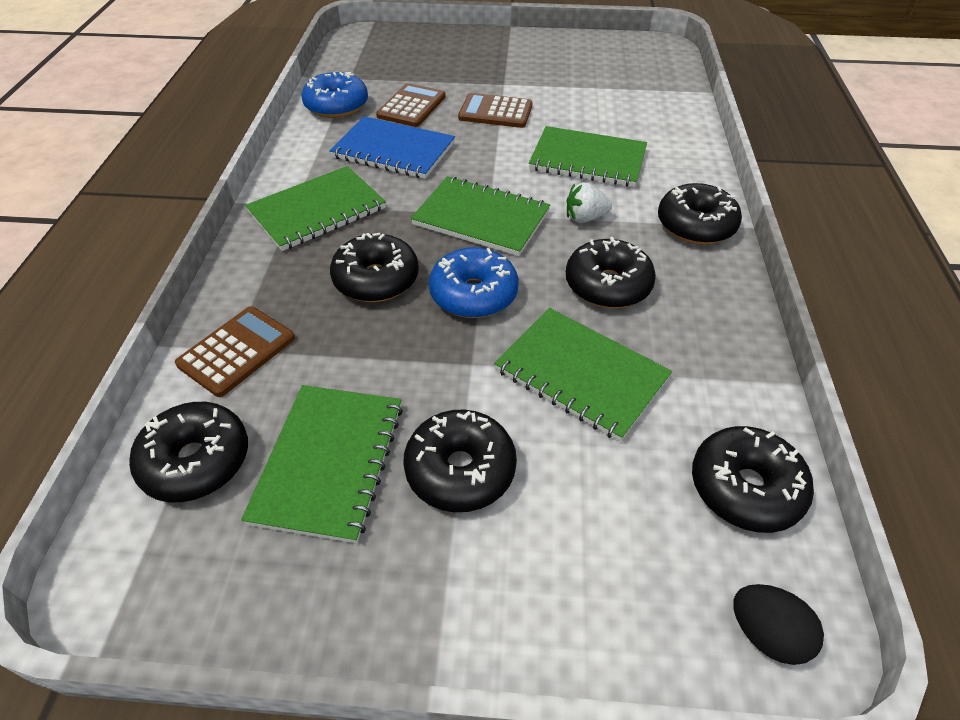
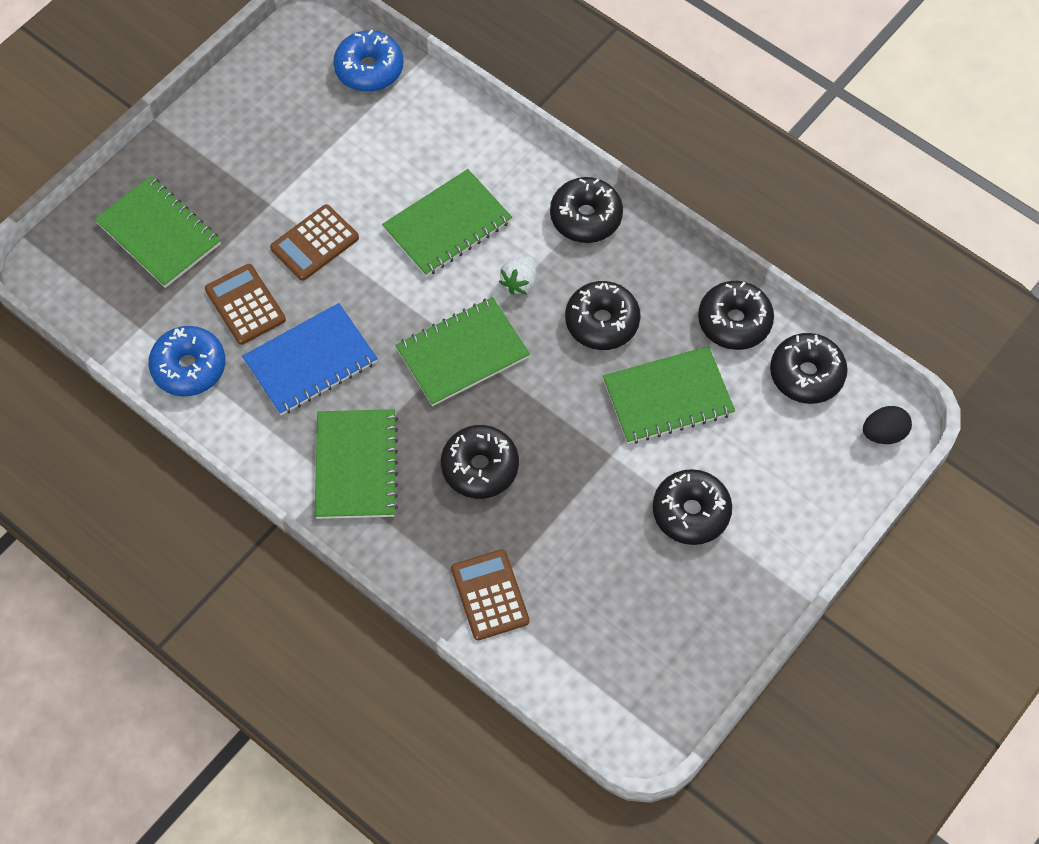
camera: 55 degrees left, 15 degrees up
(196, 461) = (577, 658): black donut -> black donut (734, 322)
(329, 462) = (633, 581): green notebook -> green notebook (159, 234)
(473, 294) = (546, 412): blue donut -> blue donut (369, 69)

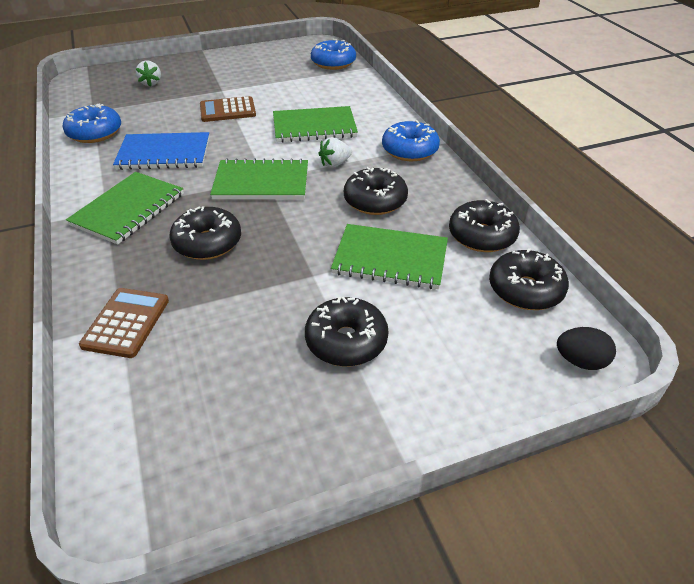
camera: 30 degrees right, 20 degrees down
(159, 234) = (151, 83): green notebook -> white strawberry
(245, 305) = (158, 120): brown calculator -> none
(586, 217) = (409, 150): black donut -> blue donut

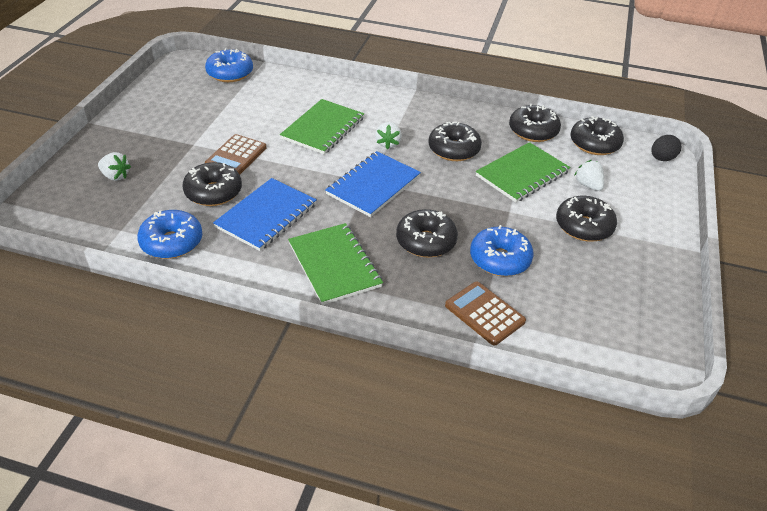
camera: 55 degrees left, 0 degrees up
(171, 122) = (213, 192): none -> black donut
(261, 182) = (373, 185): green notebook -> blue notebook
(409, 150) = (409, 107): blue donut -> blue donut (500, 259)
(432, 315) = (588, 185): none -> white strawberry

